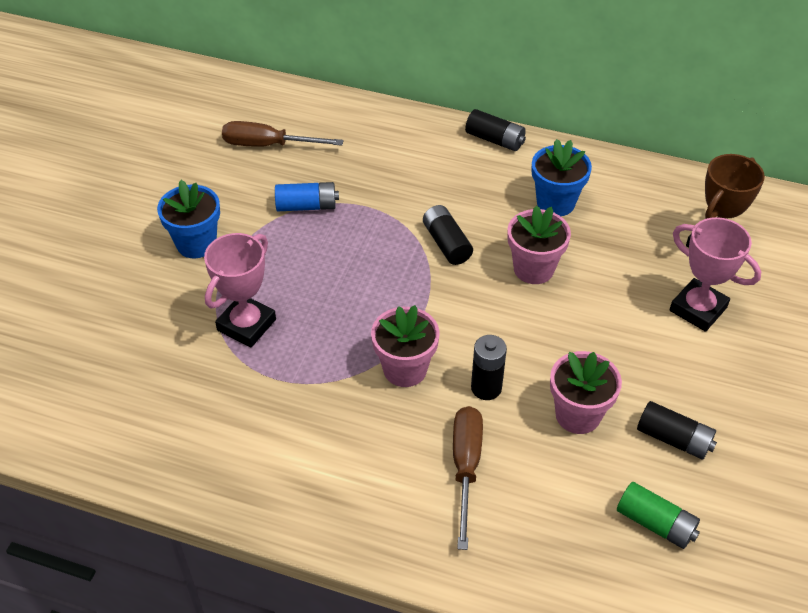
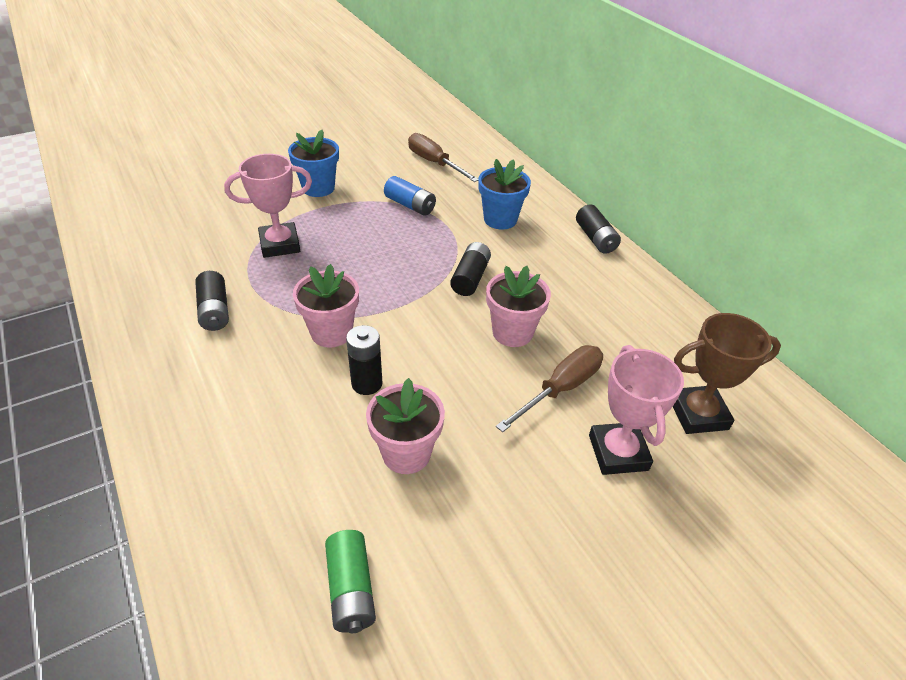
camera: 40 degrees right, 5 degrees down
(465, 467) = (277, 424): brown screwdriver -> brown screwdriver (560, 389)
(555, 203) = (590, 302): blue flower pot -> blue flower pot (500, 219)
(674, 439) = (459, 535): black battery -> black battery (215, 310)

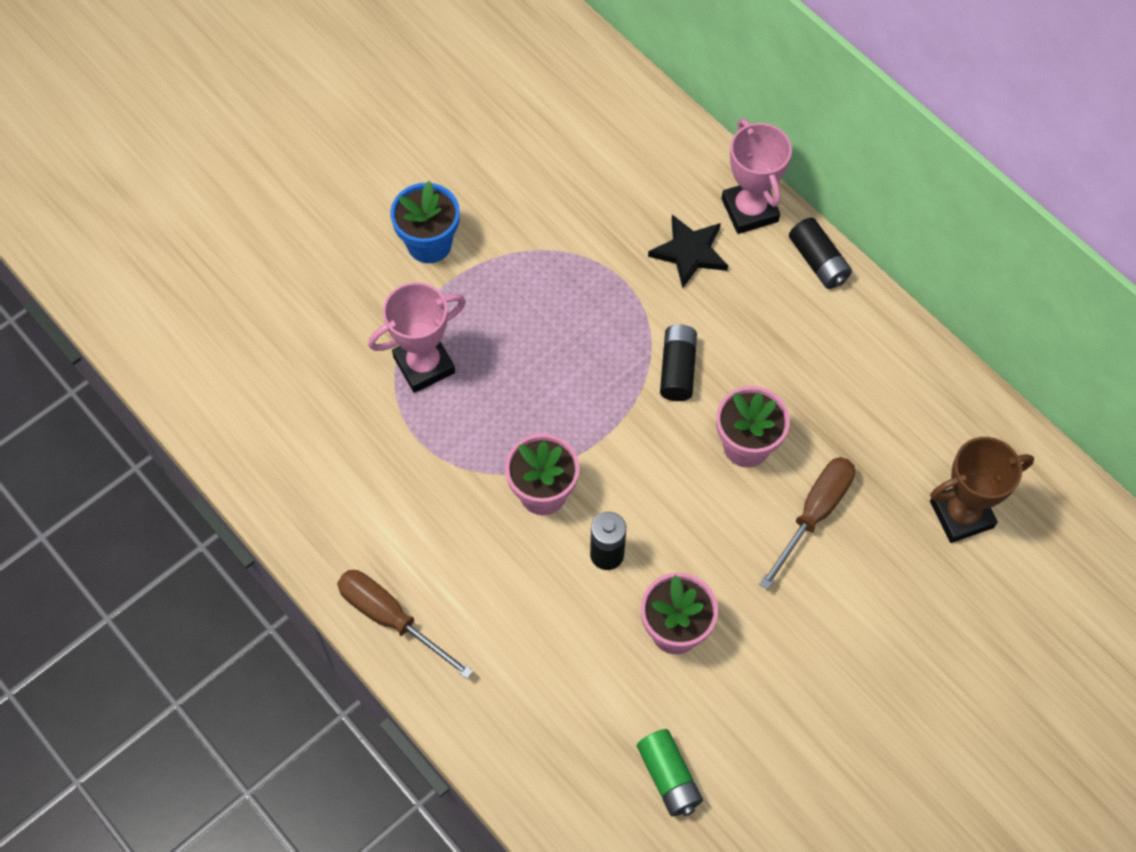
camera: 10 degrees left, 20 degrees up
(215, 310) = (396, 491): black battery -> none
(410, 205) = (564, 251): blue battery -> none
(434, 163) = (571, 152): brown screwdriver -> brown screwdriver (391, 618)
(500, 219) = (689, 252): blue flower pot -> black star
(618, 452) = (884, 581): pink trophy -> pink trophy (750, 210)

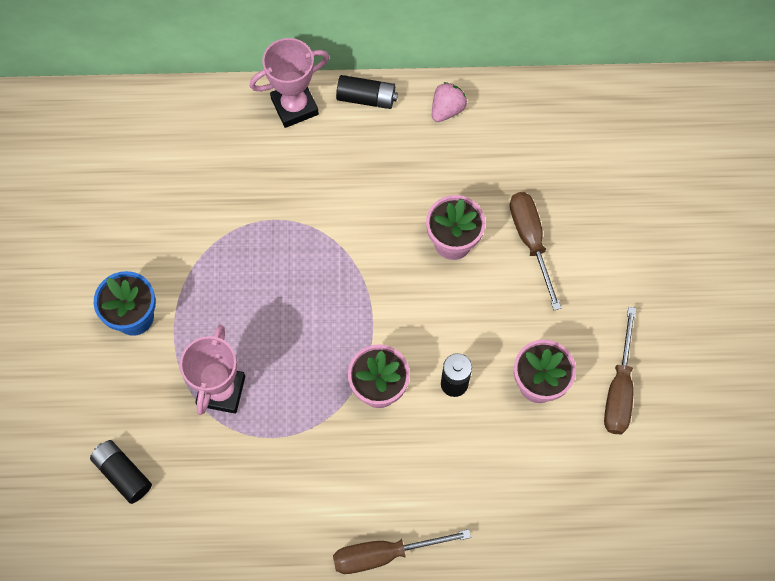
camera: 50 degrees left, 5 degrees up
(669, 777) = (629, 465): green battery -> none
(677, 369) = (365, 239): black battery -> black battery (123, 474)
(689, 252) = (291, 165): black star -> none
(738, 710) = (619, 388): none -> brown screwdriver
(750, 210) = (294, 106): pink trophy -> pink trophy turned 45 degrees counterclockwise
(876, 337) = (447, 109): none -> pink strawberry
(961, 514) = (600, 161): brown trophy -> none

